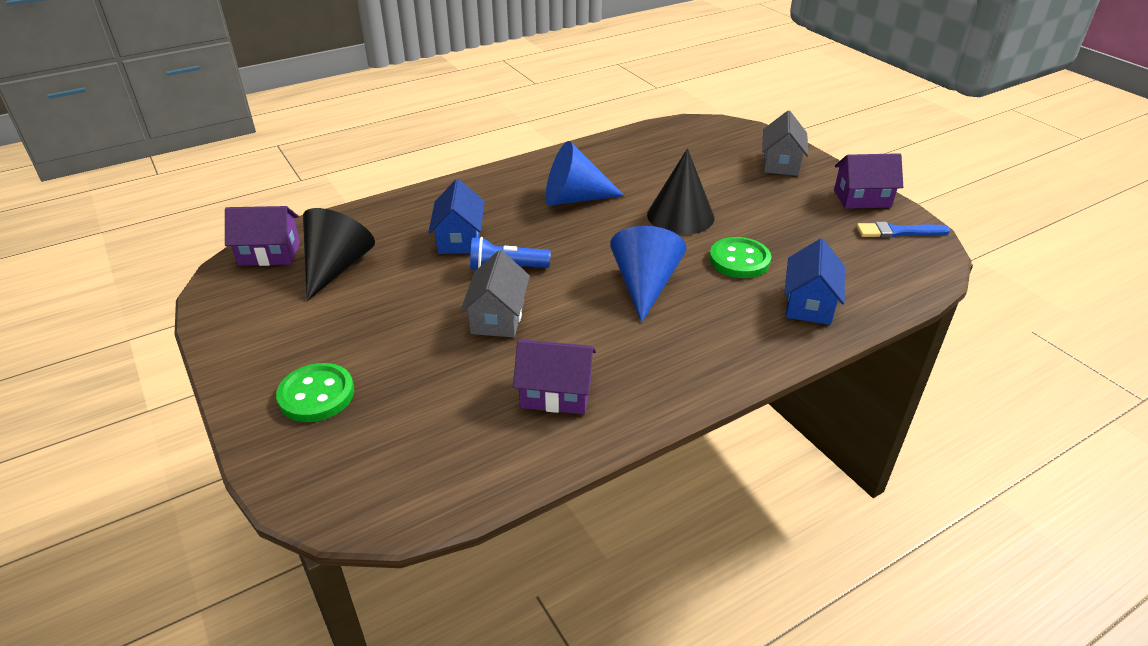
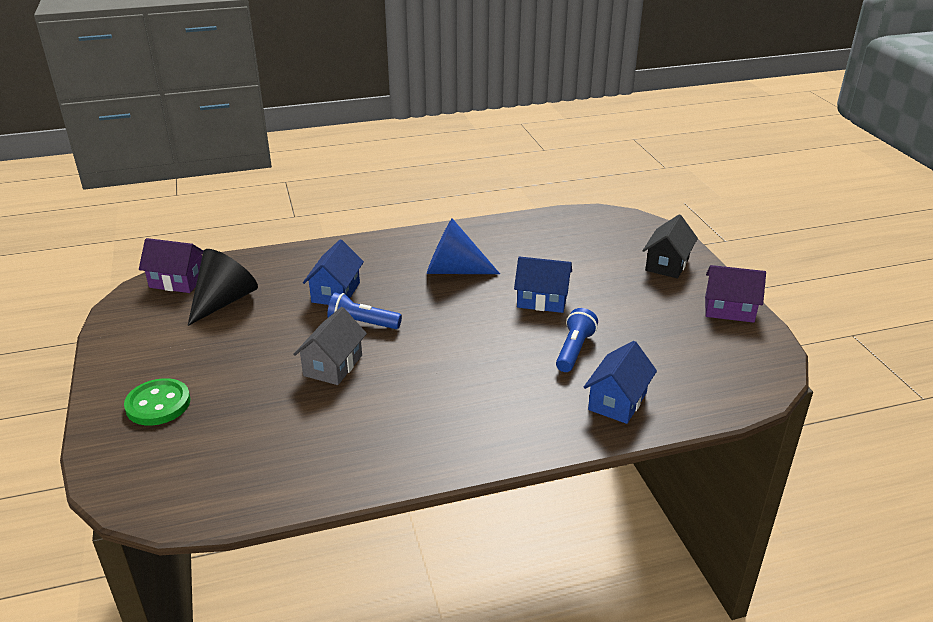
camera: 15 degrees right, 5 degrees down
(556, 394) = (347, 439): purple house -> none
(645, 285) = (474, 359): blue cone -> none
(680, 216) = (542, 300): black cone -> blue house
(739, 260) = (574, 350): green button -> blue flashlight
(781, 163) = (667, 264): grey house -> black house
(898, 232) = (746, 347): blue brush -> none

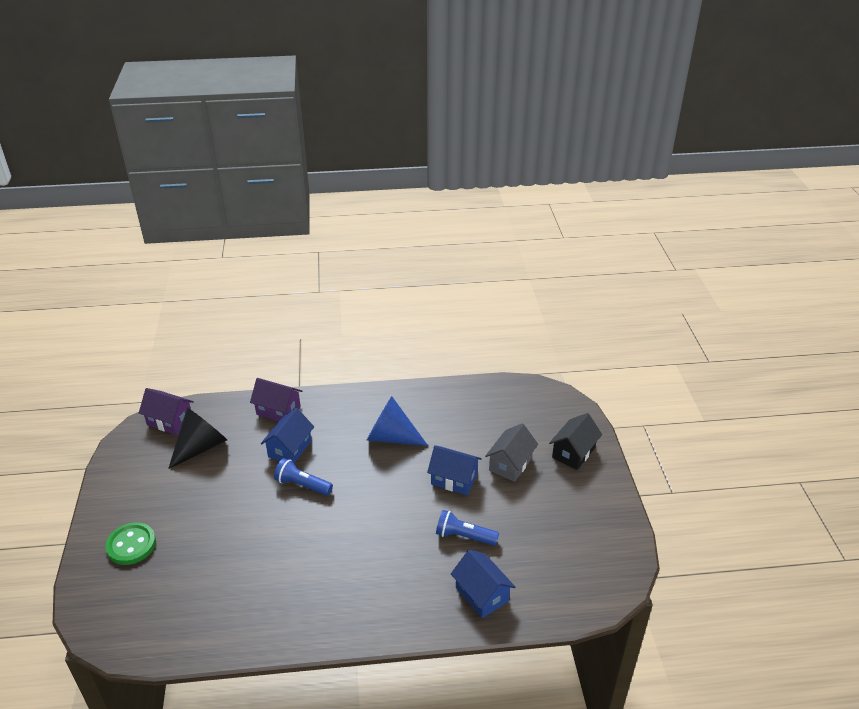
camera: 10 degrees right, 5 degrees up
(333, 365) = (269, 525): grey house -> grey house (510, 464)
(574, 350) = (464, 536): blue flashlight -> blue flashlight turned 105 degrees counterclockwise
(617, 401) = (481, 594): blue house -> blue house turned 75 degrees counterclockwise
(729, 310) = (609, 510): purple house -> purple house (278, 410)

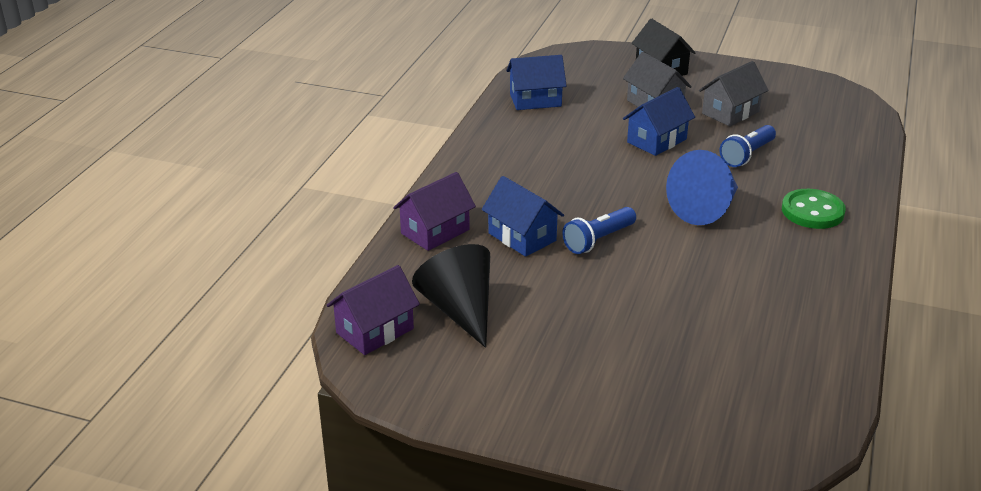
camera: 65 degrees left, 5 degrees down
(131, 545) = (626, 404): green button -> green button (812, 211)
(391, 437) = (556, 162): blue cone -> blue cone (706, 209)
(481, 594) = (833, 165): blue house -> blue house (535, 100)
(528, 511) = (730, 112): none -> grey house

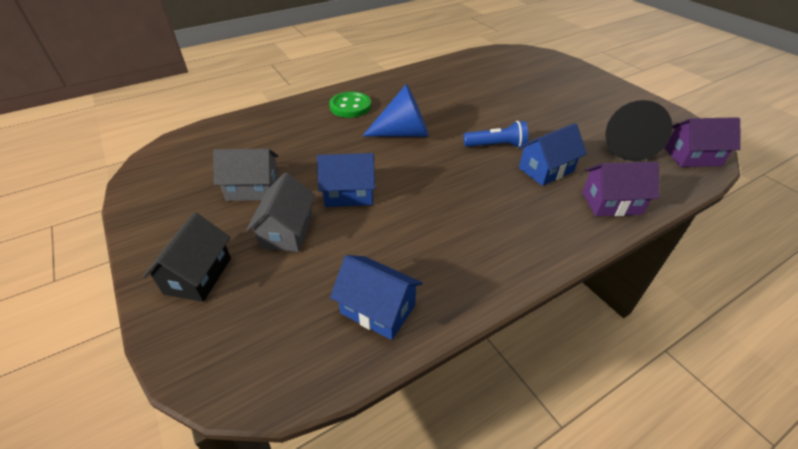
camera: 140 degrees left, 10 degrees up
(522, 237) = (546, 169): blue house -> blue house turned 60 degrees clockwise
(747, 155) = (315, 151): blue flashlight -> none

